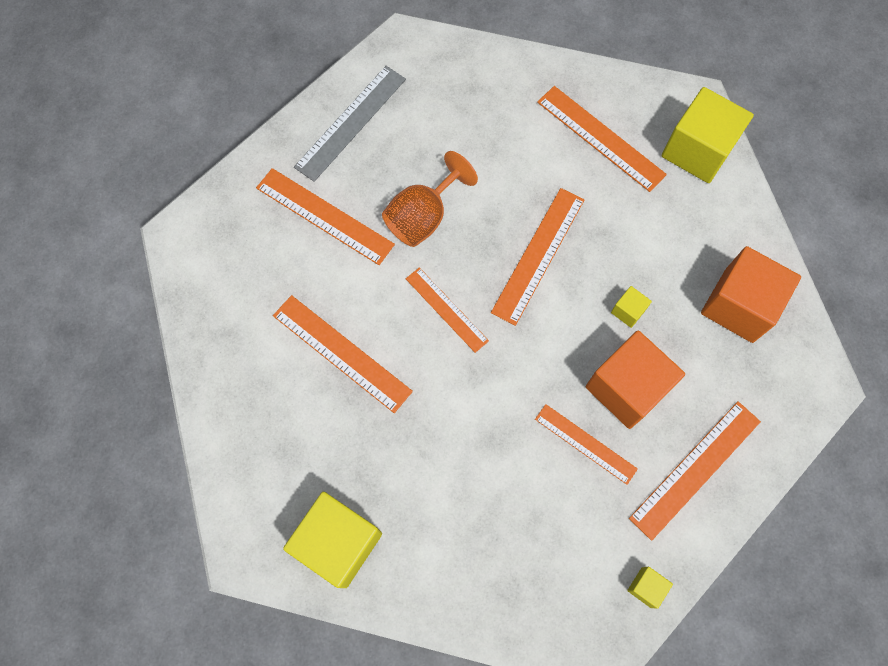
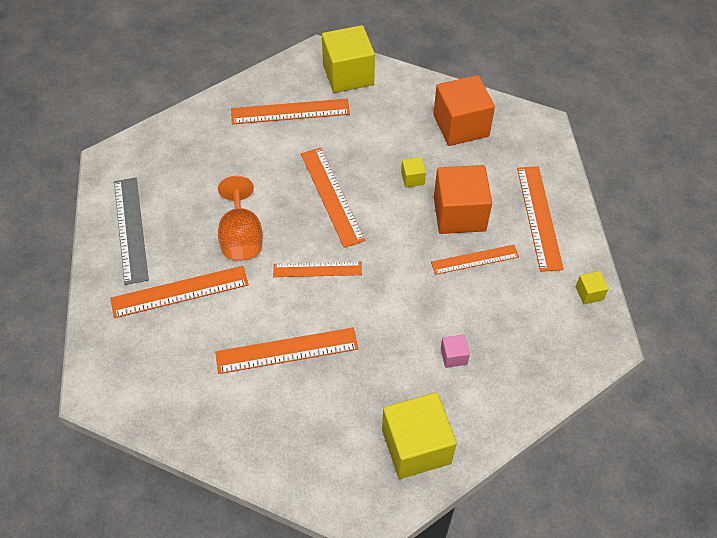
camera: 50 degrees left, 15 degrees down
(459, 506) = (453, 356): none -> pink cube

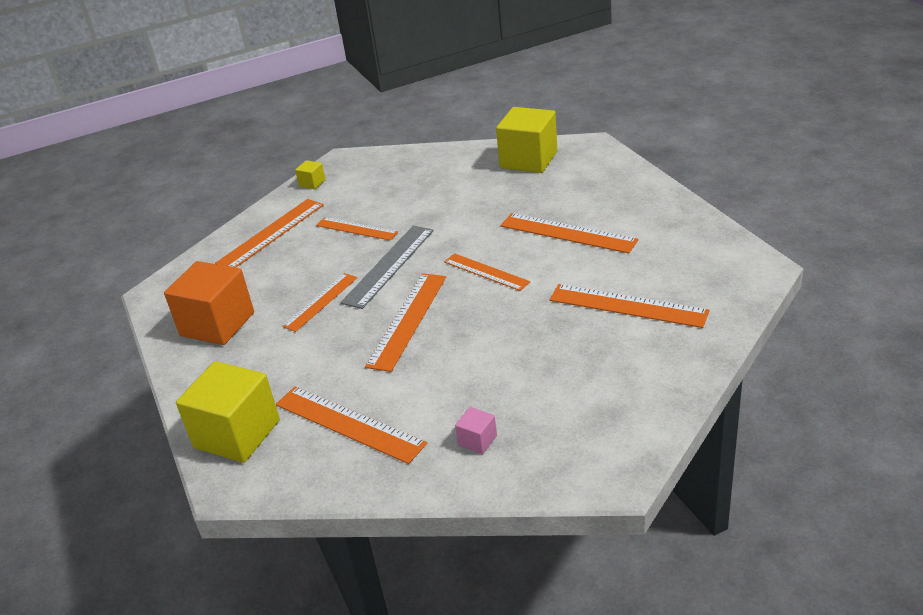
camera: 135 degrees left, 20 degrees down
(130, 229) = (640, 381): grey ruler -> grey ruler (389, 265)
(241, 237) = (528, 324): orange goblet -> none
(412, 178) = (321, 301): yellow cube -> orange ruler
(453, 356) = (448, 187): pink cube -> pink cube (477, 440)
(459, 214) = (323, 260): orange cube -> none

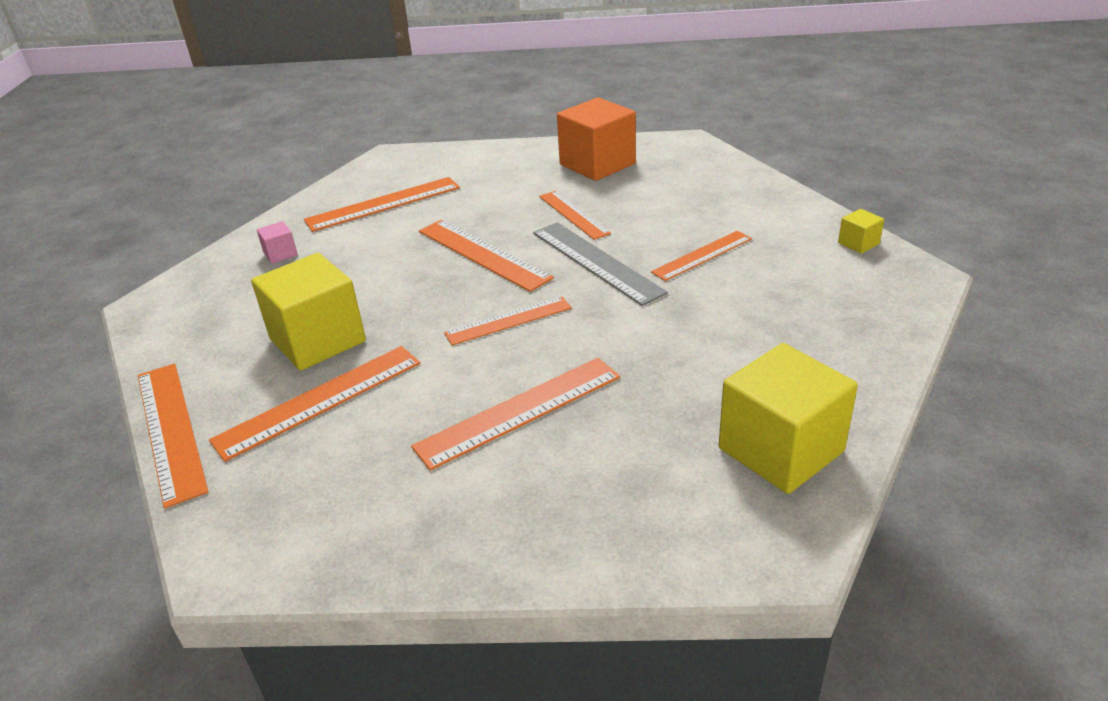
camera: 115 degrees right, 0 degrees up
(237, 434) = (437, 161): yellow cube -> yellow cube (317, 340)
(271, 233) = (745, 204): orange ruler -> orange ruler (170, 430)

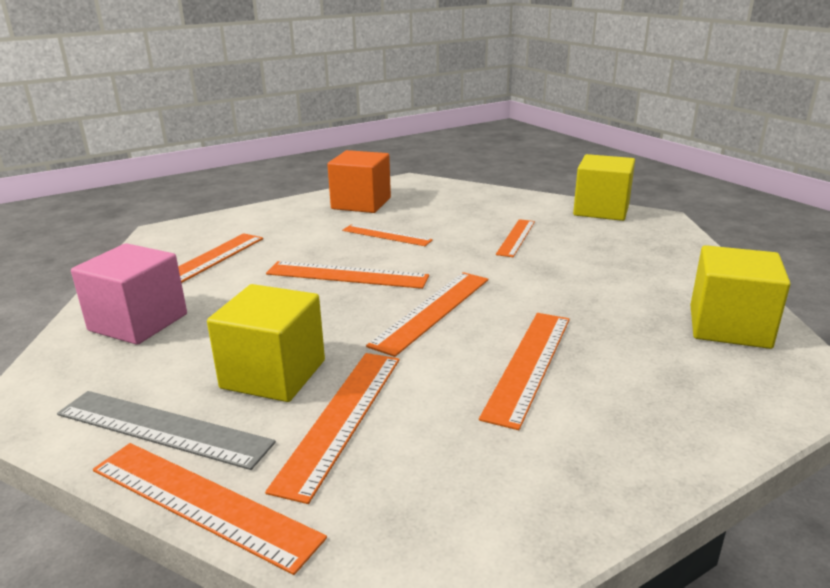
camera: 35 degrees left, 10 degrees down
(280, 254) = (138, 322): pink cube -> pink cube, size x2.29
(508, 321) = (432, 311): orange ruler -> orange ruler, size x1.51
(596, 262) = (446, 258): grey ruler -> grey ruler (163, 428)
(858, 243) = (601, 210): yellow cube -> yellow cube, size x2.29

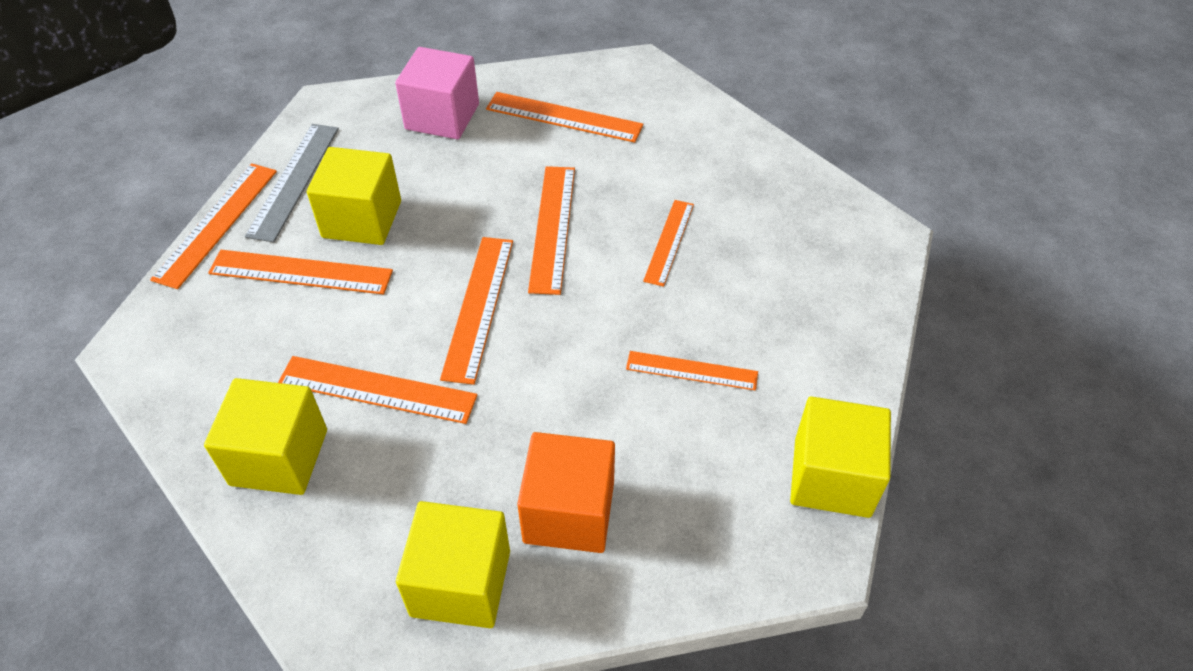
camera: 80 degrees right, 25 degrees up
(361, 203) = (772, 200): orange cube -> orange cube (569, 512)
(432, 311) = (478, 307): orange ruler -> orange ruler turned 75 degrees clockwise
(622, 426) = (279, 457): none -> yellow cube

